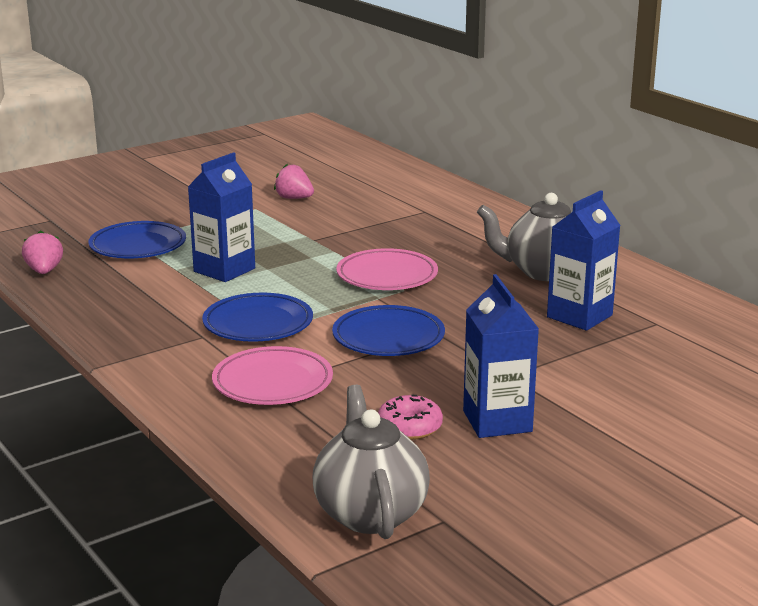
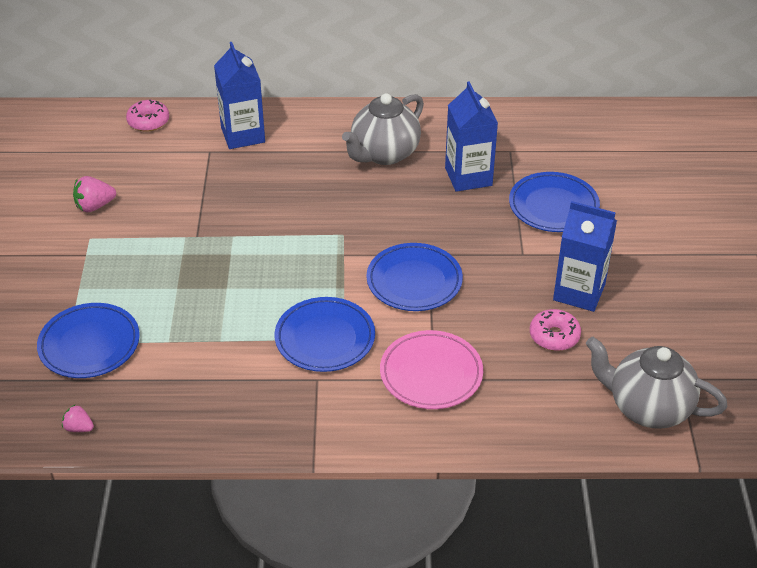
camera: 55 degrees left, 20 degrees up
(44, 271) = (79, 428): pink strawberry -> pink strawberry, size x0.63
(224, 270) = (202, 313): blue carton -> blue carton (243, 135)
(387, 276) = (309, 231): pink plate -> none
(423, 182) = (148, 121): none -> pink donut
(609, 369) = (553, 206): none -> blue plate

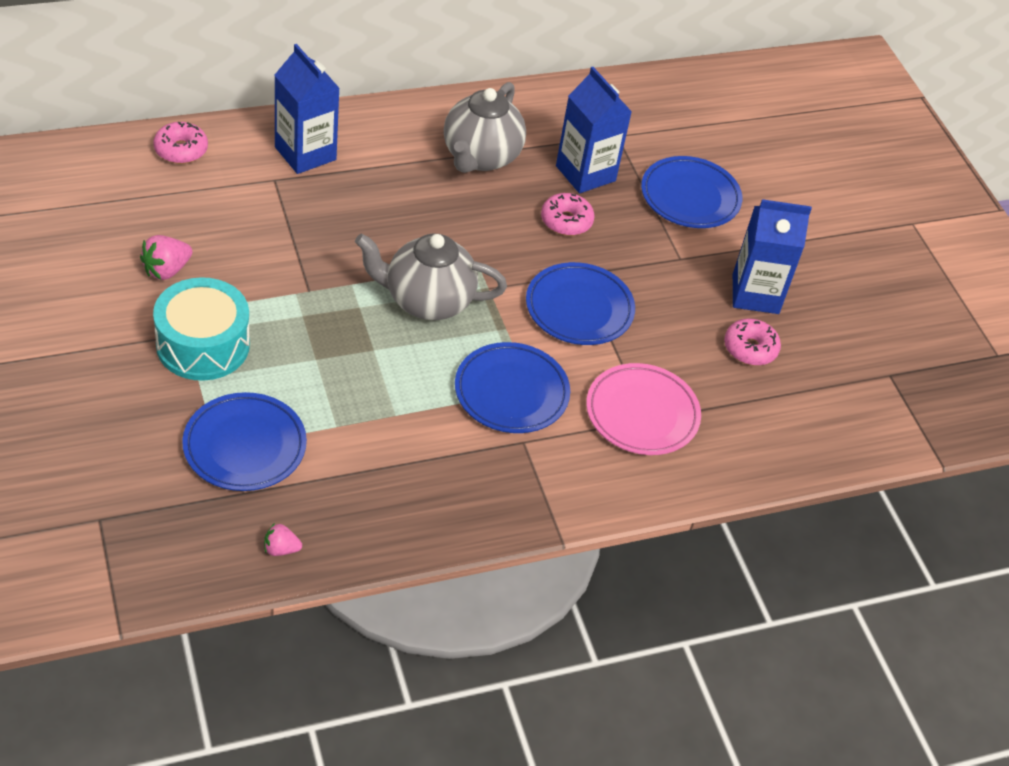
camera: 25 degrees left, 5 degrees up
(95, 264) = (203, 345): none -> turquoise drum
(434, 211) = (566, 221): none -> pink donut
(648, 408) = (872, 412): grey teapot -> grey teapot (427, 301)

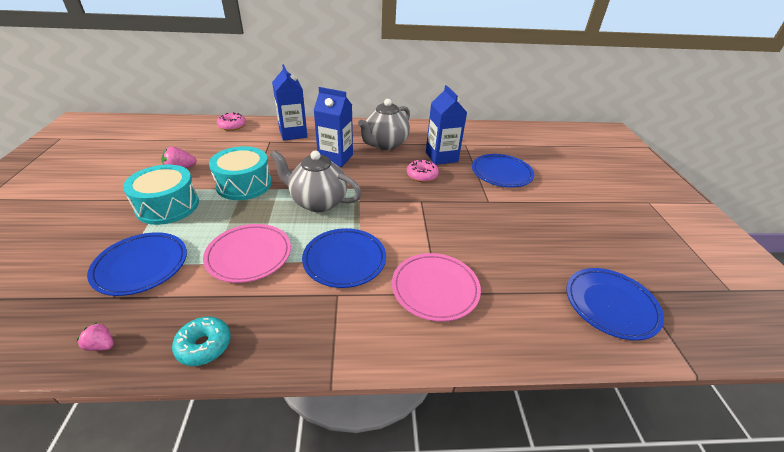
camera: 20 degrees right, 10 degrees down
(292, 284) = (244, 184): none -> turquoise drum
(379, 406) = (249, 255): none -> pink plate
(400, 529) = (204, 346): none -> turquoise donut
(579, 308) = (413, 218): blue plate -> blue plate (610, 305)
(750, 348) = (528, 258): pink donut -> none
(755, 294) = (536, 226): blue carton -> blue carton (335, 158)

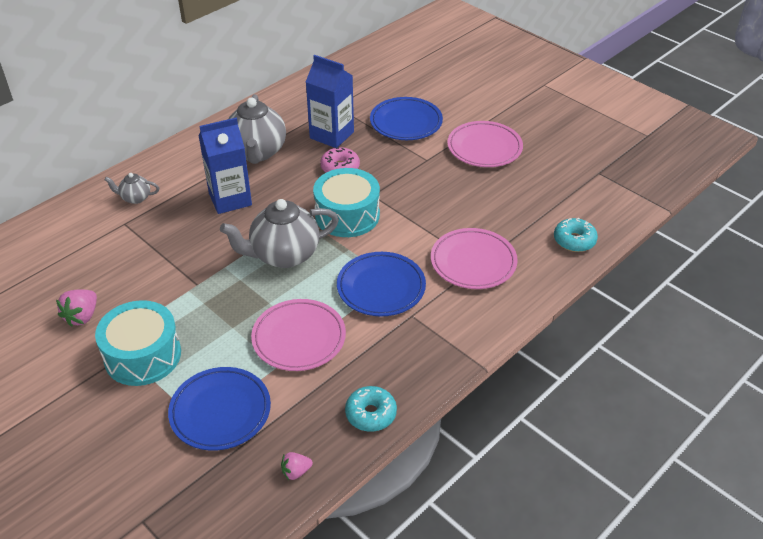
camera: 40 degrees left, 5 degrees up
(232, 126) = (42, 232): pink donut -> none
(244, 184) = (182, 285): turquoise drum -> turquoise drum (347, 215)
(293, 133) = (135, 198): blue carton -> grey teapot
(545, 217) = (484, 148): none -> pink plate
(550, 333) = (574, 240): none -> turquoise donut
(610, 305) = (591, 195): blue plate -> none

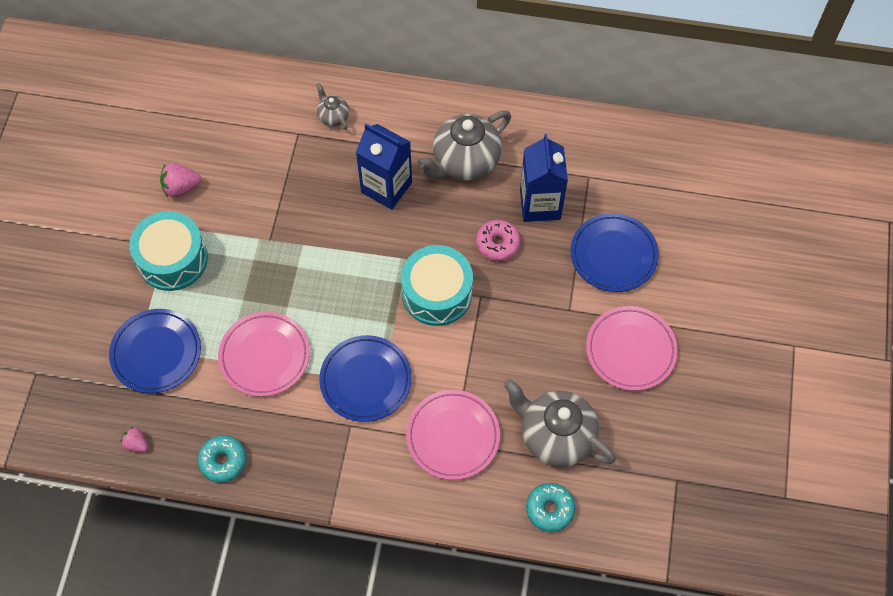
camera: 55 degrees right, 20 degrees up
(284, 255) = (349, 279): grey teapot -> grey teapot (556, 437)

